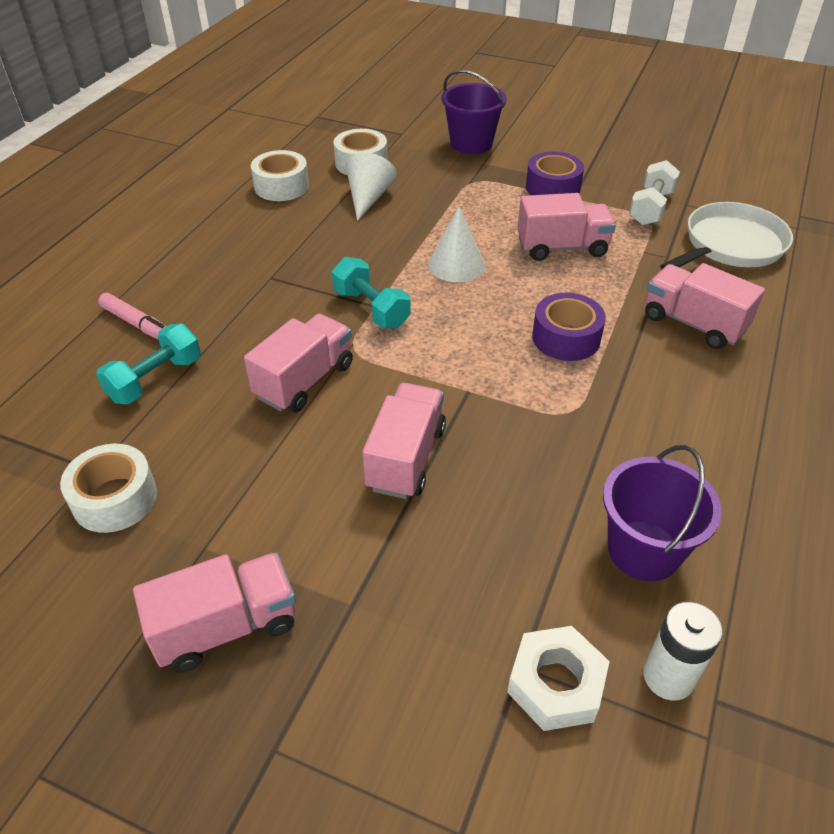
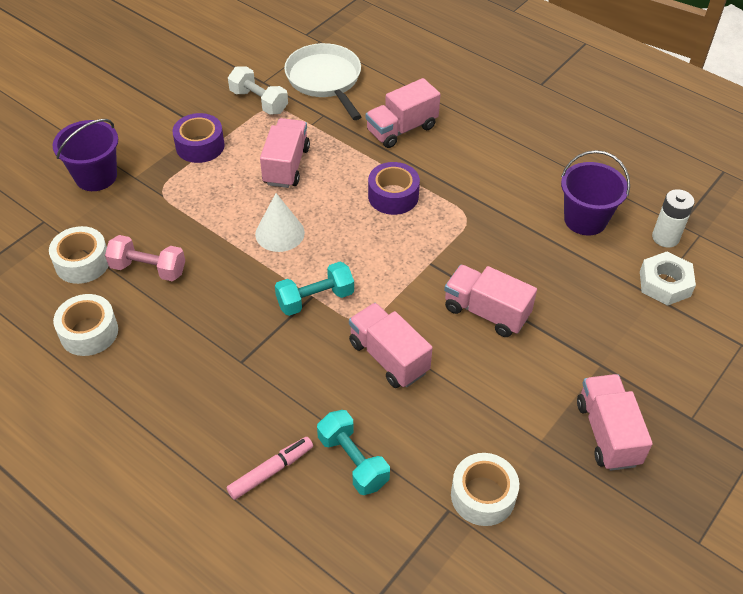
camera: 75 degrees left, 5 degrees up
(368, 198) = (148, 269): white cone -> pink dumbbell

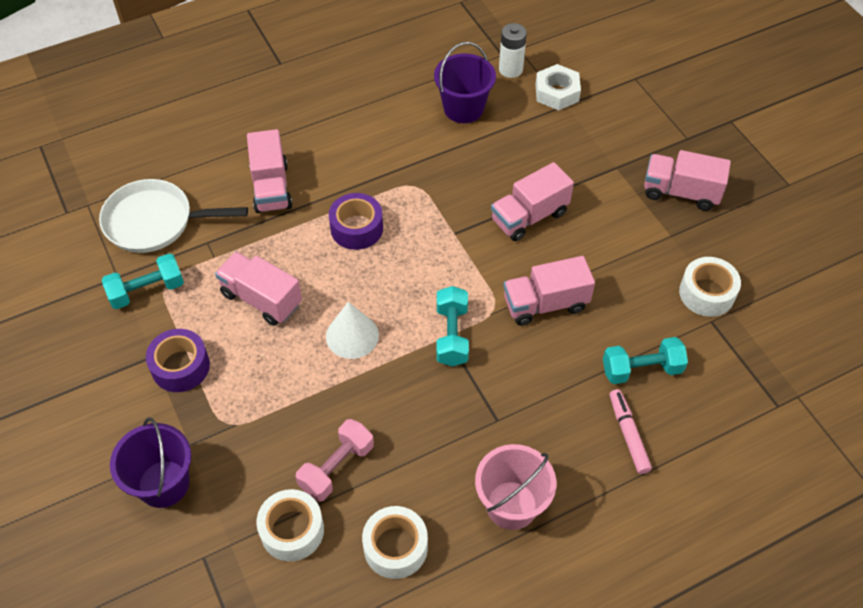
camera: 65 degrees left, 5 degrees up
(157, 400) = (511, 505): none -> pink bucket
(259, 102) = (147, 291): white dumbbell -> turquoise dumbbell

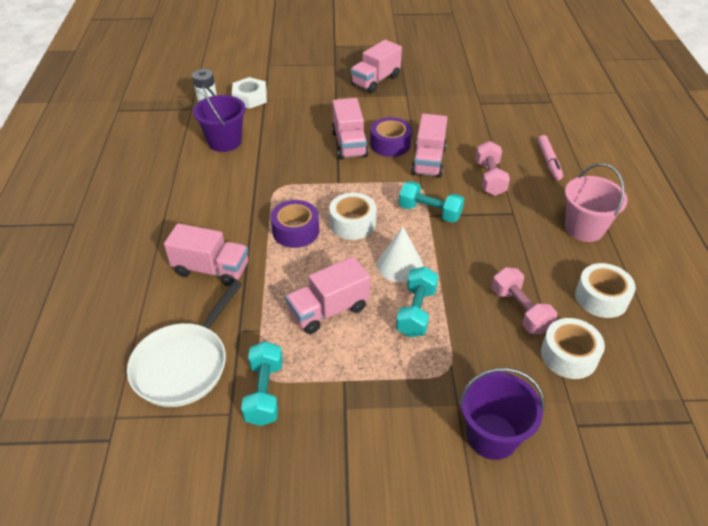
camera: 65 degrees left, 10 degrees down
(180, 366) = (369, 389): purple tape -> purple tape (390, 144)
(550, 377) = (490, 178): none -> pink dumbbell
(628, 435) = (549, 161): pink marker -> pink marker turned 105 degrees counterclockwise
(641, 369) = (502, 140): turquoise dumbbell -> turquoise dumbbell (416, 312)
(706, 293) = (459, 98): white tape -> white tape (352, 223)

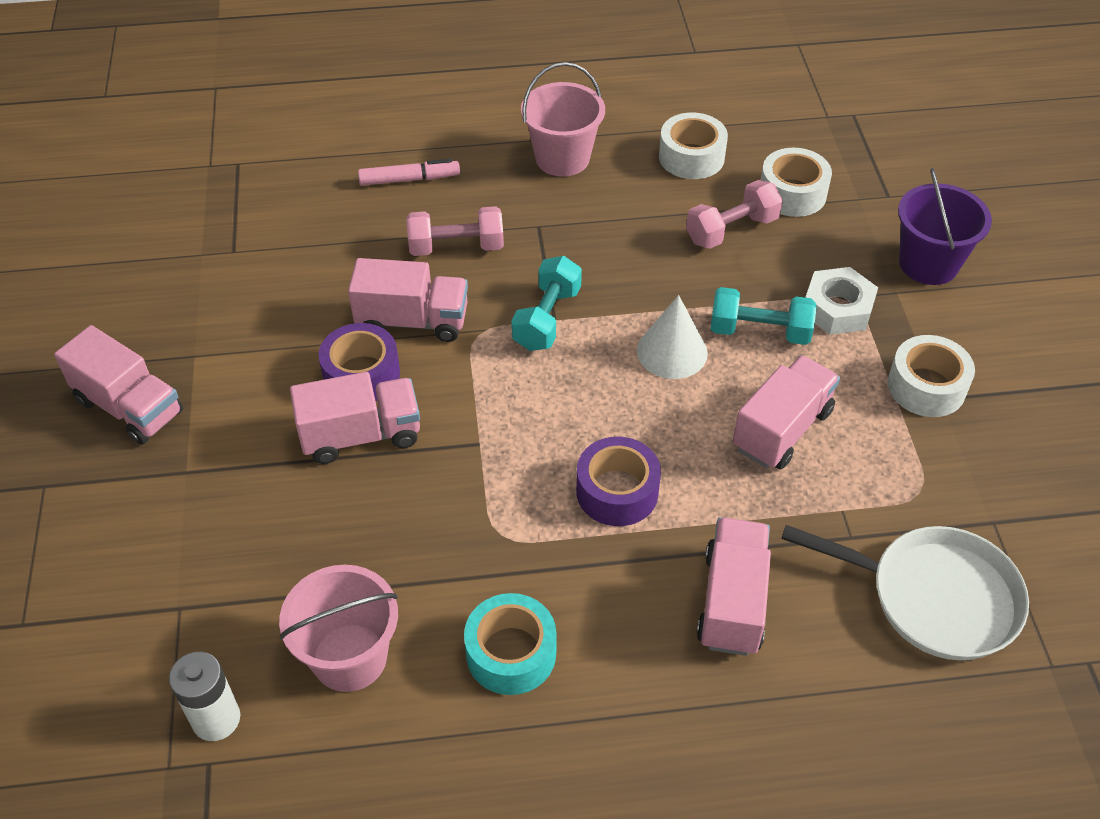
camera: 95 degrees left, 5 degrees up
(209, 188) = (511, 653): none -> turquoise tape
(224, 141) = (349, 657): purple bucket -> pink bucket
(250, 98) = (172, 638): white nut -> white nut (837, 308)
(265, 392) = (947, 487): turquoise dumbbell -> none
(329, 310) = (782, 429): pink truck -> pink truck turned 105 degrees counterclockwise
(352, 223) = (586, 414): white tape -> white tape (926, 387)

